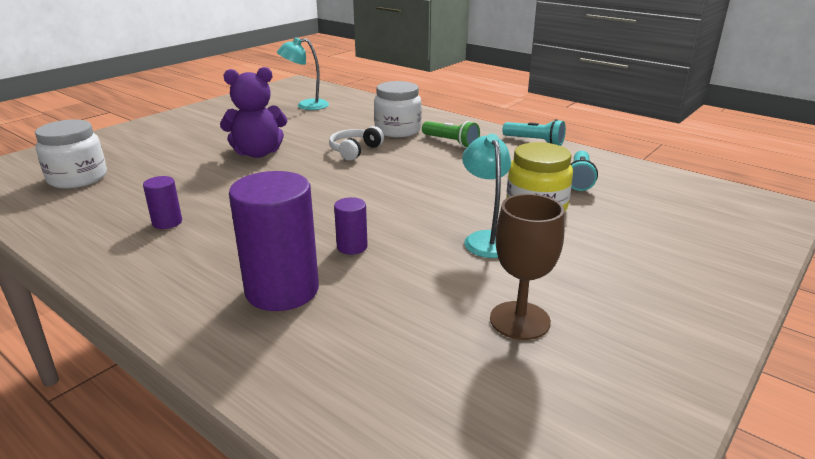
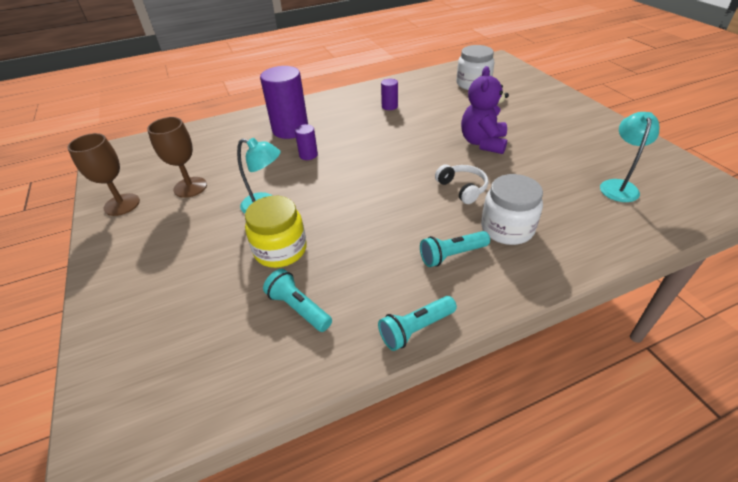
camera: 120 degrees right, 15 degrees up
(451, 142) = (451, 255): green flashlight -> turquoise flashlight
(635, 374) = (122, 204): none -> brown goblet

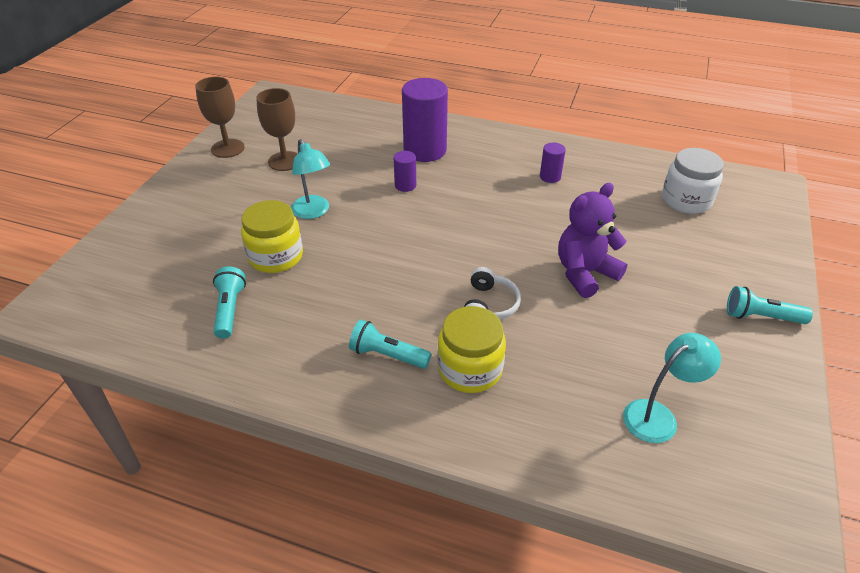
camera: 40 degrees right, 0 degrees up
(415, 329) = (278, 387): turquoise flashlight -> turquoise flashlight (761, 317)
(507, 228) = (470, 369): white jar -> yellow jar

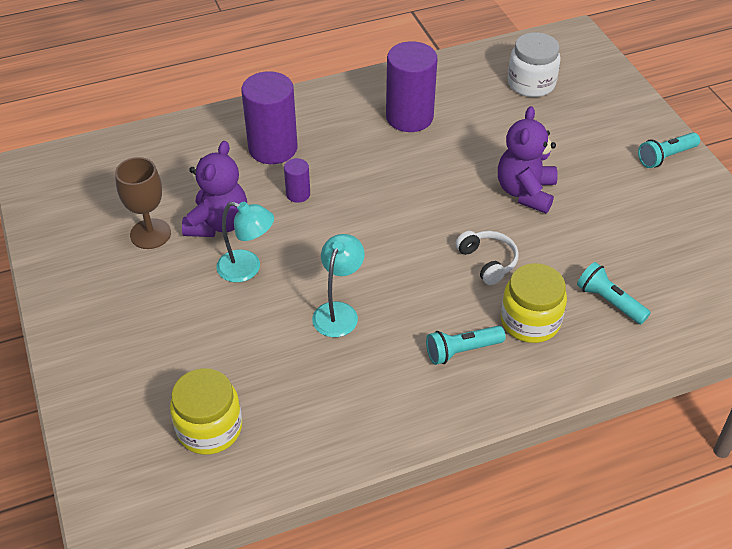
camera: 40 degrees left, 5 degrees up
(228, 148) = (69, 254): brown goblet -> none
(230, 309) = (291, 401): turquoise flashlight -> turquoise flashlight (609, 301)
(276, 256) = (268, 330): yellow jar -> yellow jar (209, 428)
(331, 176) = (218, 223): none -> purple teddy bear
(550, 177) = (409, 117): purple cylinder -> purple cylinder, size x2.12
(658, 416) = (675, 272): turquoise lamp -> turquoise lamp (338, 312)

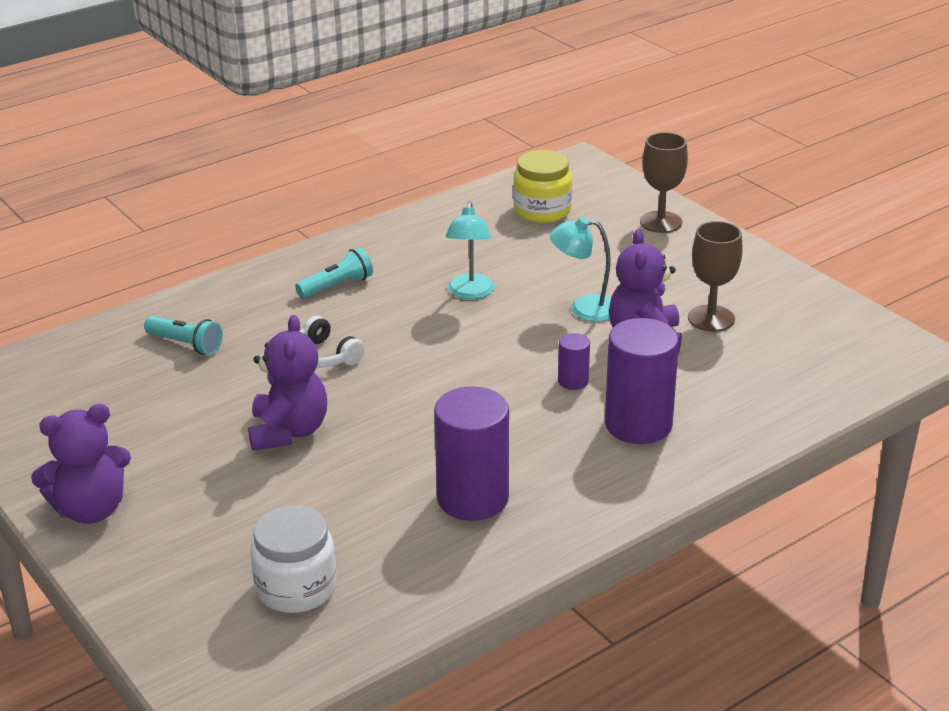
camera: 165 degrees right, 15 degrees down
(100, 376) = (661, 222): none -> brown goblet
(530, 321) = (271, 317): yellow jar -> none
(665, 157) = (91, 510): turquoise flashlight -> purple teddy bear

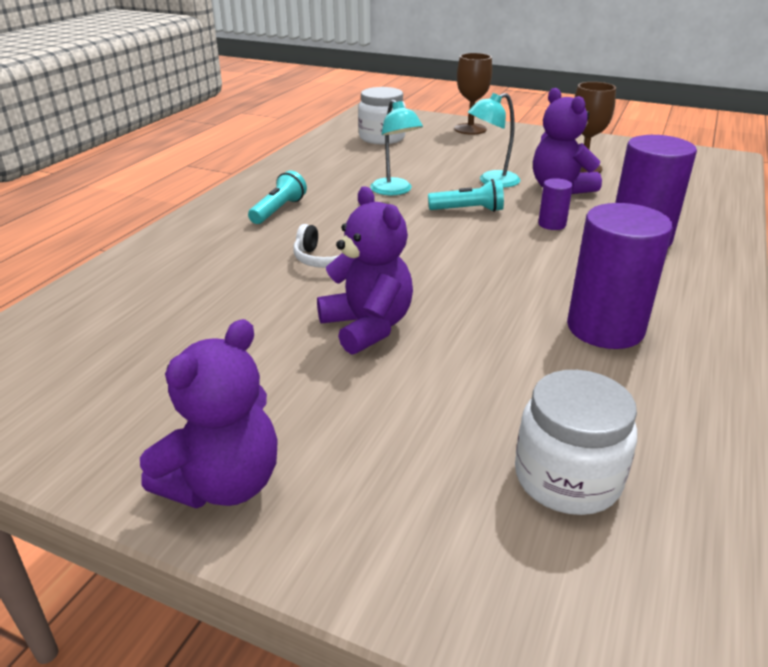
camera: 30 degrees left, 0 degrees up
(186, 345) = (178, 285): turquoise flashlight -> turquoise flashlight (468, 210)
(542, 211) = (382, 138): yellow jar -> white jar

